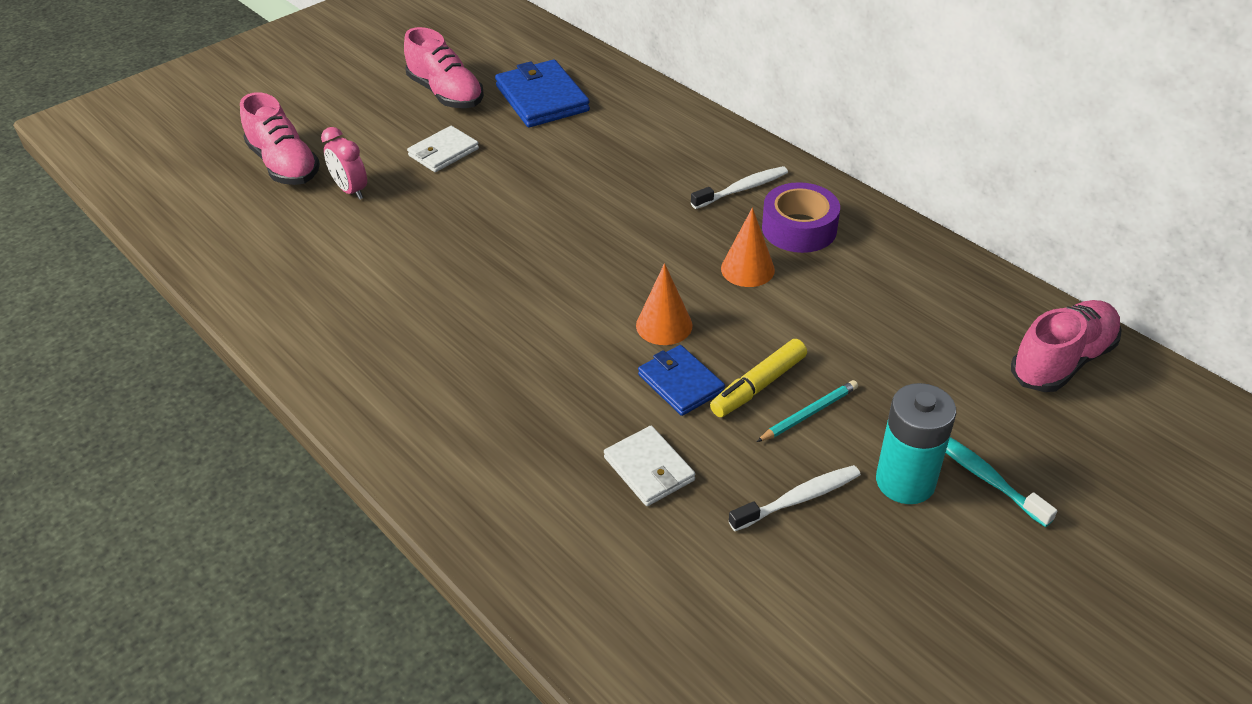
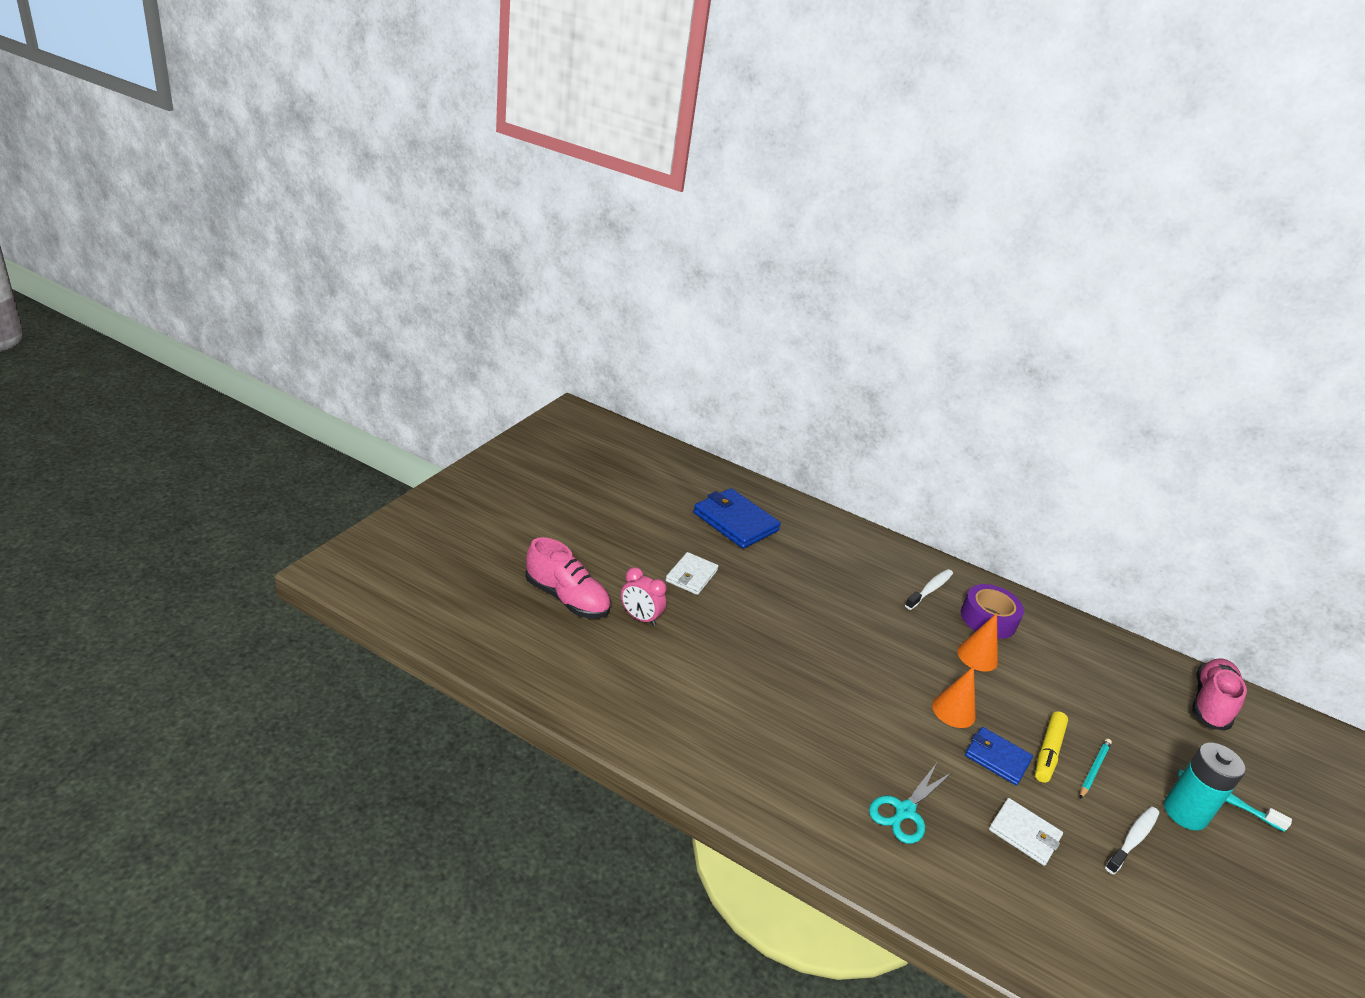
camera: 25 degrees left, 10 degrees down
(446, 94) = (657, 522): pink shoe -> none
(512, 422) = (905, 811): none -> turquoise scissors

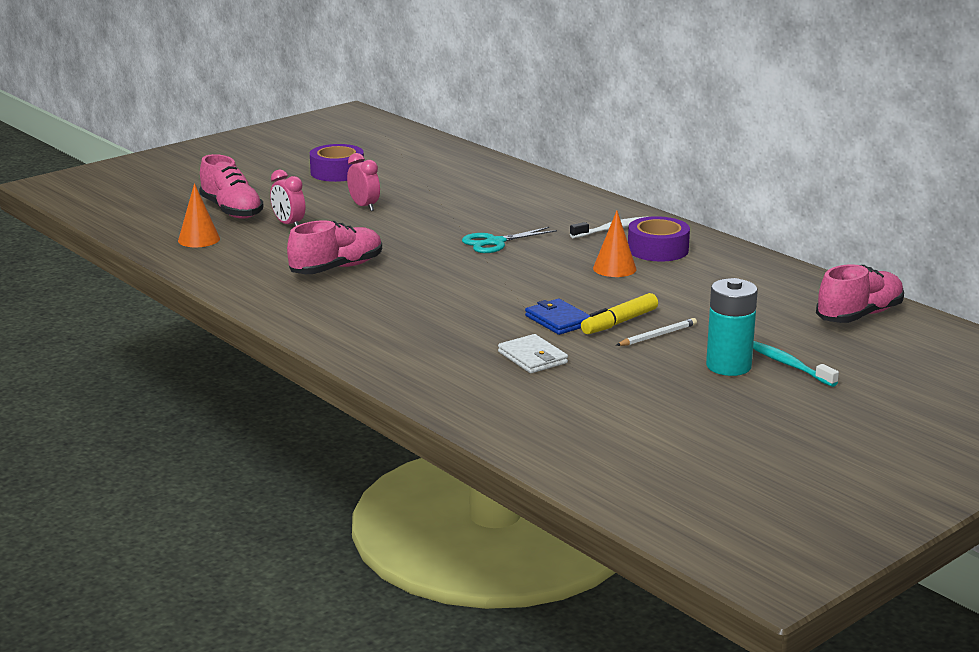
camera: 25 degrees right, 10 degrees down
(627, 517) = (337, 172): none -> purple tape
(691, 576) = (364, 206): white wallet -> pink clock
(735, 522) = (446, 180): blue wallet -> none
(739, 695) = (337, 268): none -> pink shoe
(905, 811) = (426, 335): turquoise scissors -> turquoise scissors (495, 242)
(953, 711) = (546, 293): orange cone -> orange cone (199, 239)
(1093, 769) = (658, 335): turquoise pencil -> white pencil
(1133, 839) = (646, 372): white toothbrush -> none

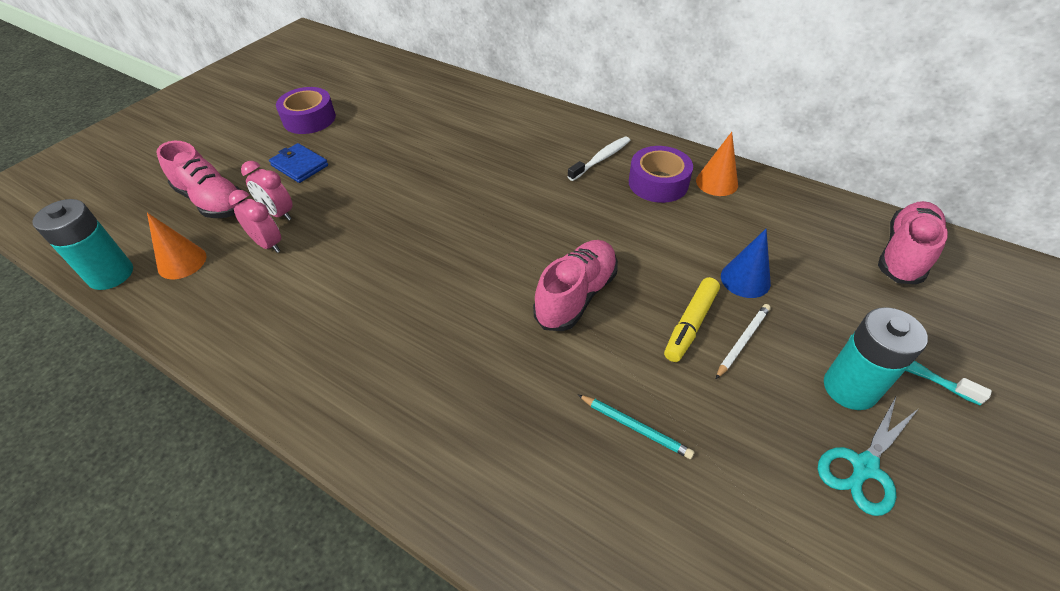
camera: 15 degrees left, 25 degrees up
(139, 238) = (111, 274): none -> turquoise battery
(337, 268) = (350, 286): pink shoe -> pink shoe (576, 295)
(364, 206) = (350, 168): pink clock -> pink clock (268, 244)
(495, 242) = (500, 202): turquoise scissors -> turquoise scissors (864, 467)
(532, 357) = (635, 427): white wallet -> turquoise pencil
(558, 320) = (626, 335): blue wallet -> blue wallet (299, 165)
(614, 268) = (634, 223): orange cone -> orange cone (716, 182)
(691, 308) = (745, 279): none -> blue cone

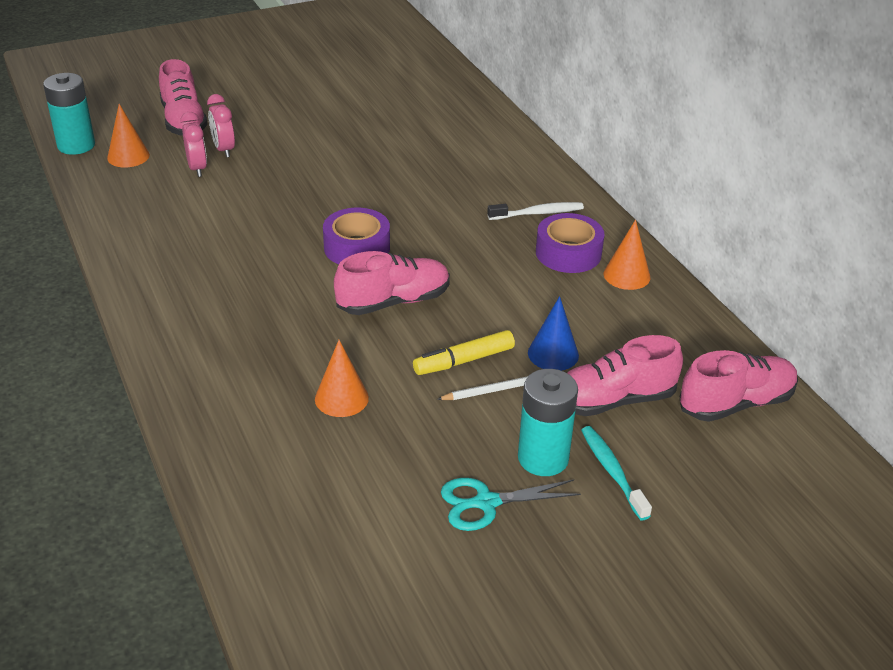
camera: 30 degrees right, 10 degrees down
(299, 165) = (272, 119): blue wallet -> none
(309, 119) = (314, 84): purple tape -> purple tape (357, 247)
(635, 427) = (341, 398): turquoise pencil -> orange cone
(831, 299) = (613, 400): none -> pink shoe

